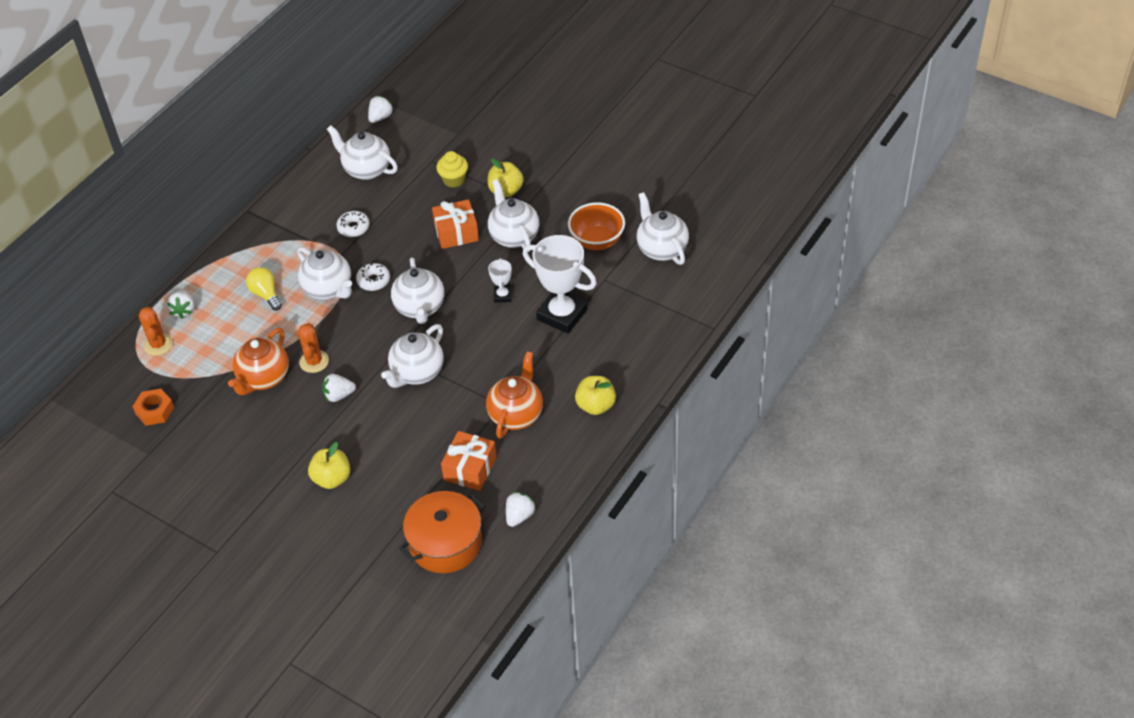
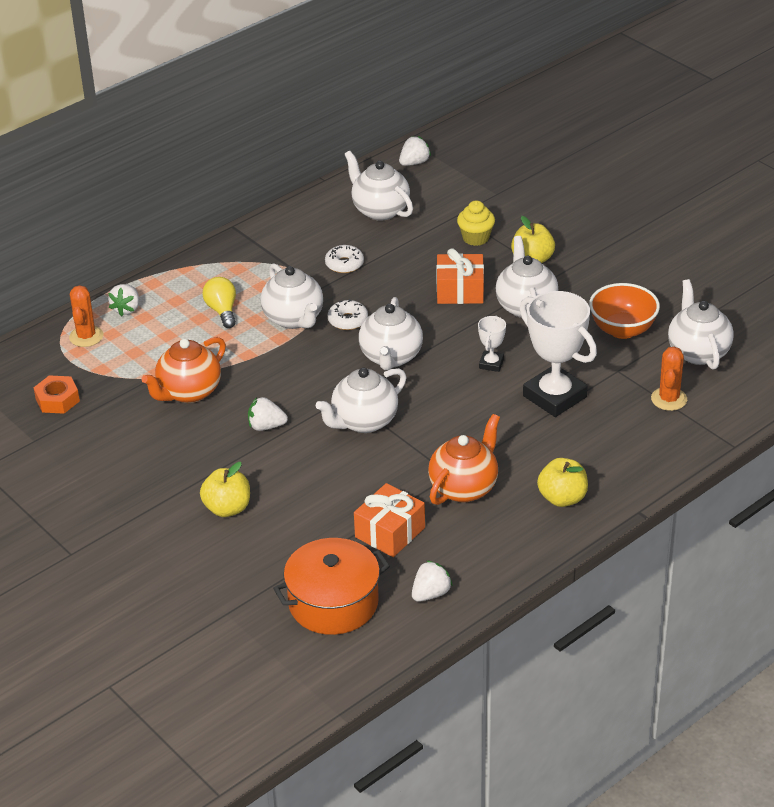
camera: 15 degrees right, 10 degrees down
(314, 361) = (251, 387): orange cactus -> orange cactus (669, 399)

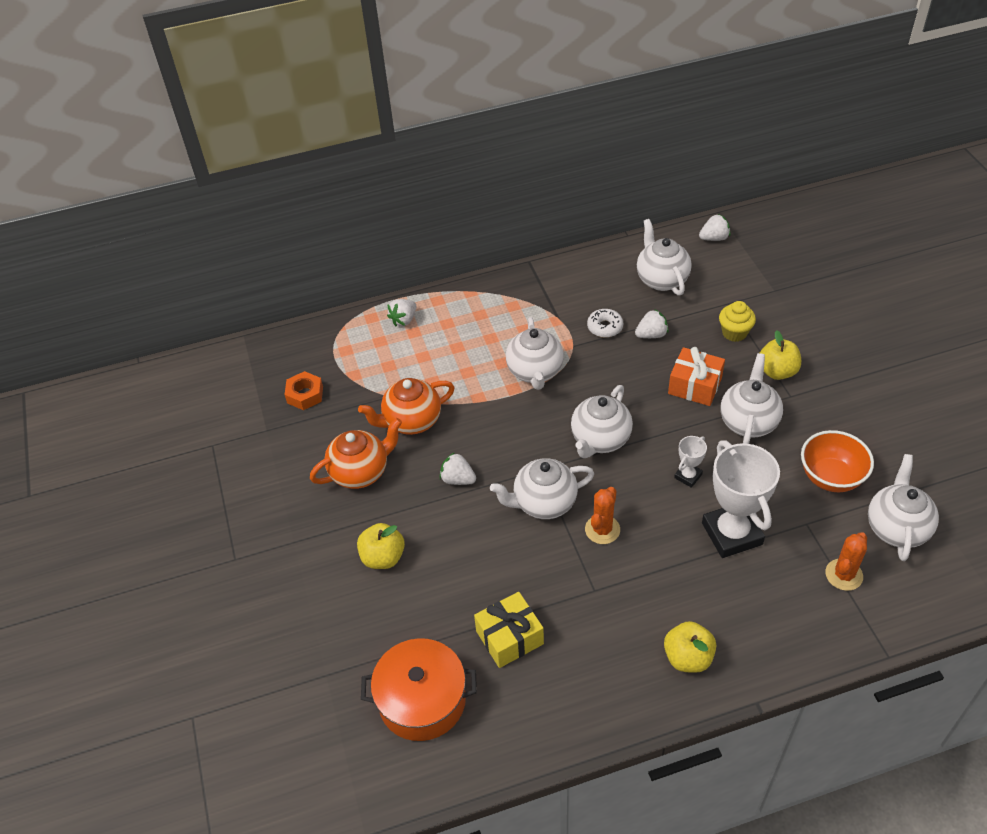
camera: 25 degrees right, 10 degrees up
(86, 336) = (359, 338): orange cactus -> orange cactus (602, 529)
(222, 311) = (479, 345): yellow light bulb -> none
(348, 320) = (580, 387): white donut -> none
(390, 532) = (509, 637): orange gift -> yellow gift
(431, 594) = (513, 725): white strawberry -> white strawberry (651, 334)
(464, 487) = (600, 610): orange teapot -> orange teapot (361, 472)

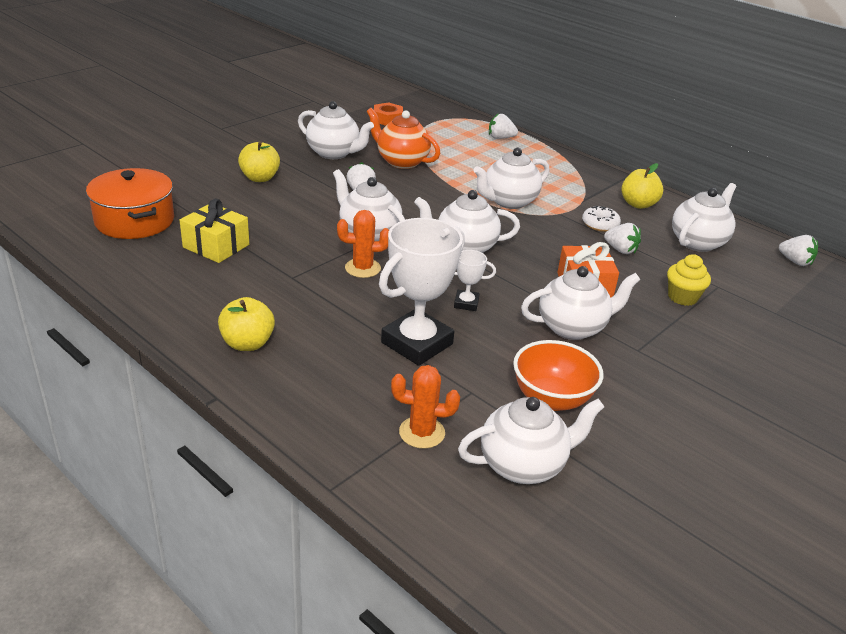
camera: 55 degrees right, 15 degrees down
(361, 472) = (334, 153): orange teapot -> white teapot
(777, 371) = (662, 334): yellow apple -> yellow apple (638, 204)

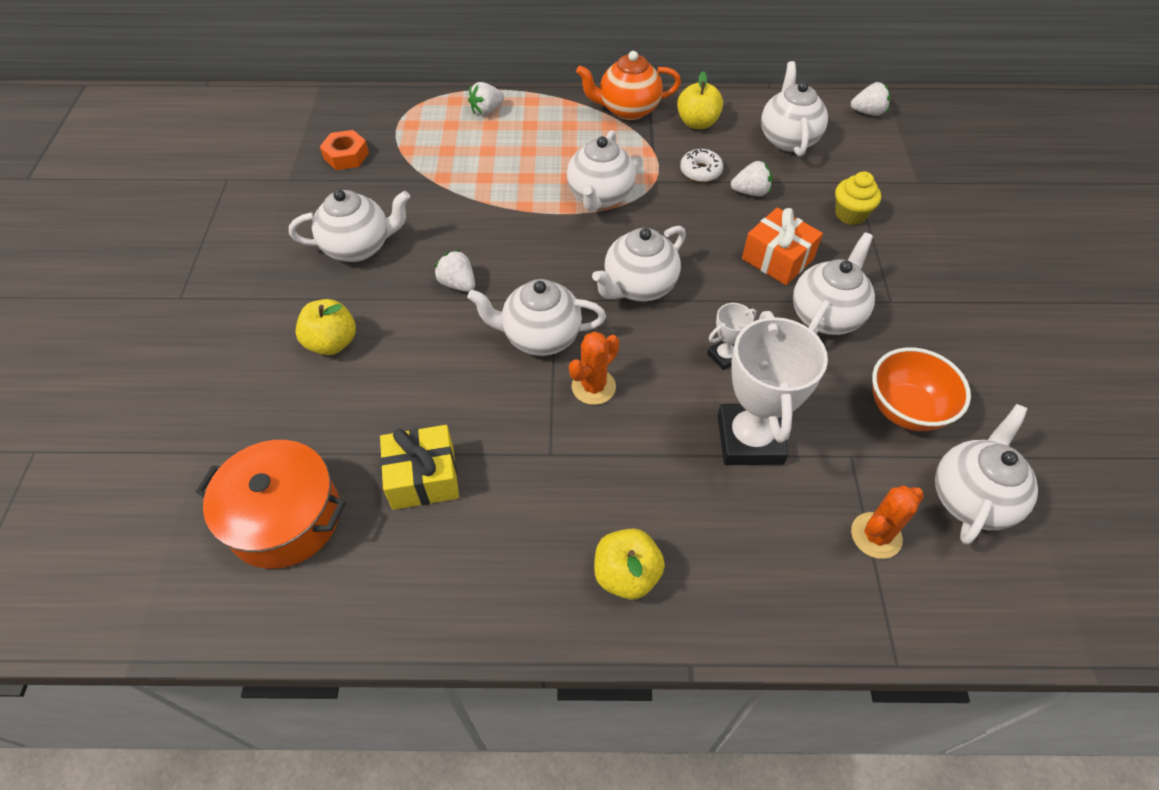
camera: 40 degrees left, 20 degrees up
(401, 161) = (440, 211): orange teapot -> orange teapot (627, 110)

